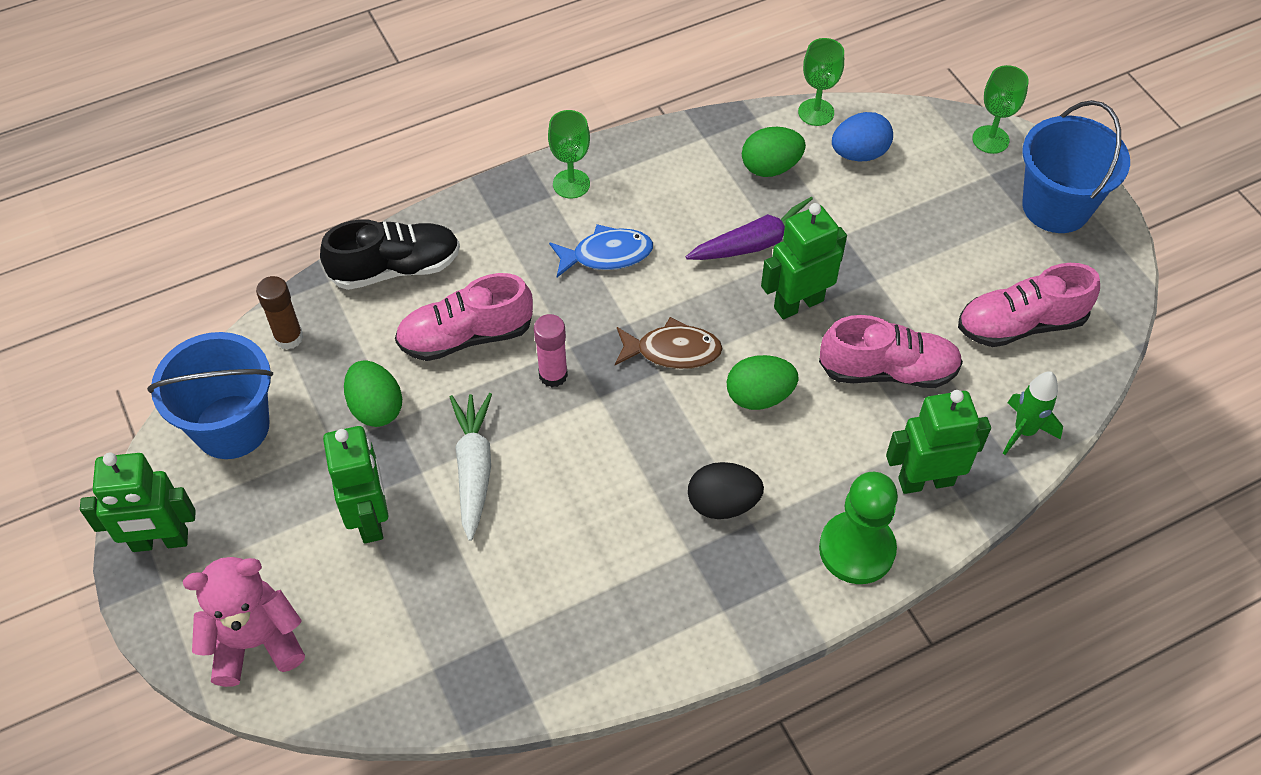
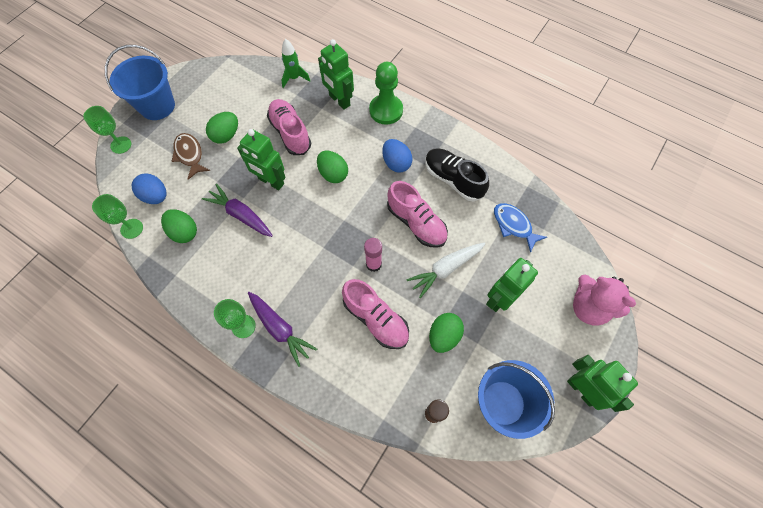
camera: 120 degrees left, 10 degrees up
(395, 268) = (353, 386): black shoe -> black shoe (453, 180)
(537, 221) = (280, 329): none -> purple carrot
(606, 255) = (285, 280): blue fish -> blue fish (514, 225)
(672, 351) = (329, 220): brown fish -> brown fish (190, 155)
(723, 504) = (396, 163): black egg -> blue egg
(934, 278) = (226, 135): none -> green egg
(1020, 324) = (237, 97): pink shoe -> pink shoe (416, 223)

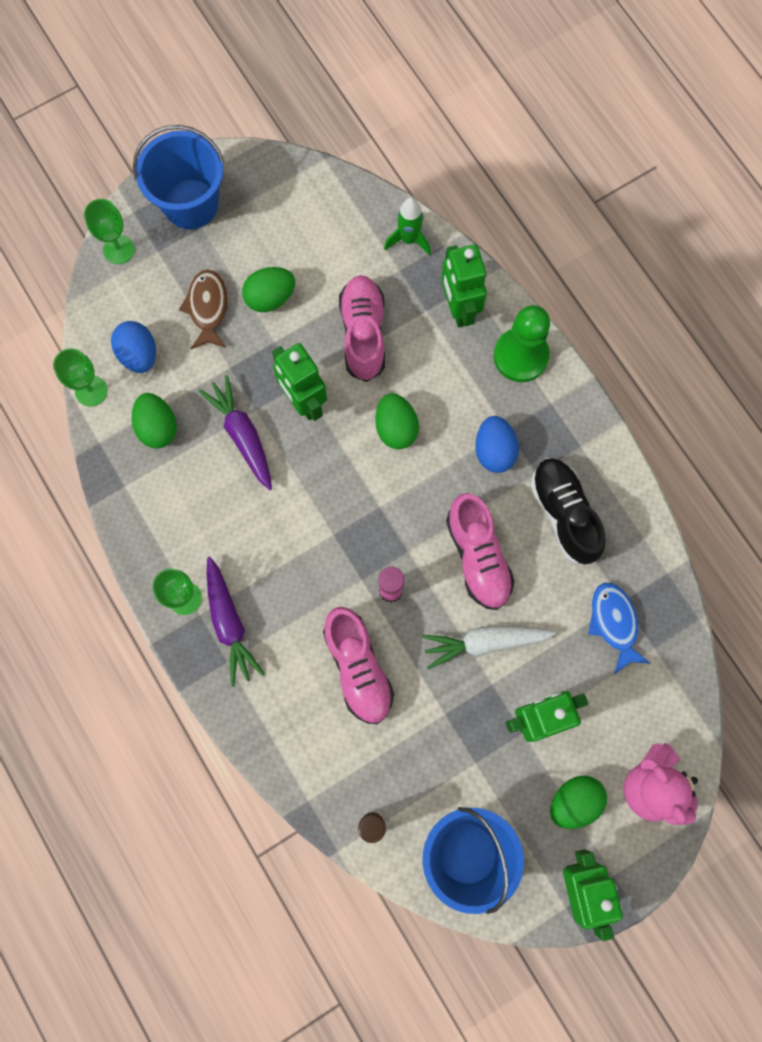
camera: 25 degrees right, 10 degrees up
(444, 336) = (436, 732): green egg -> green egg (574, 801)

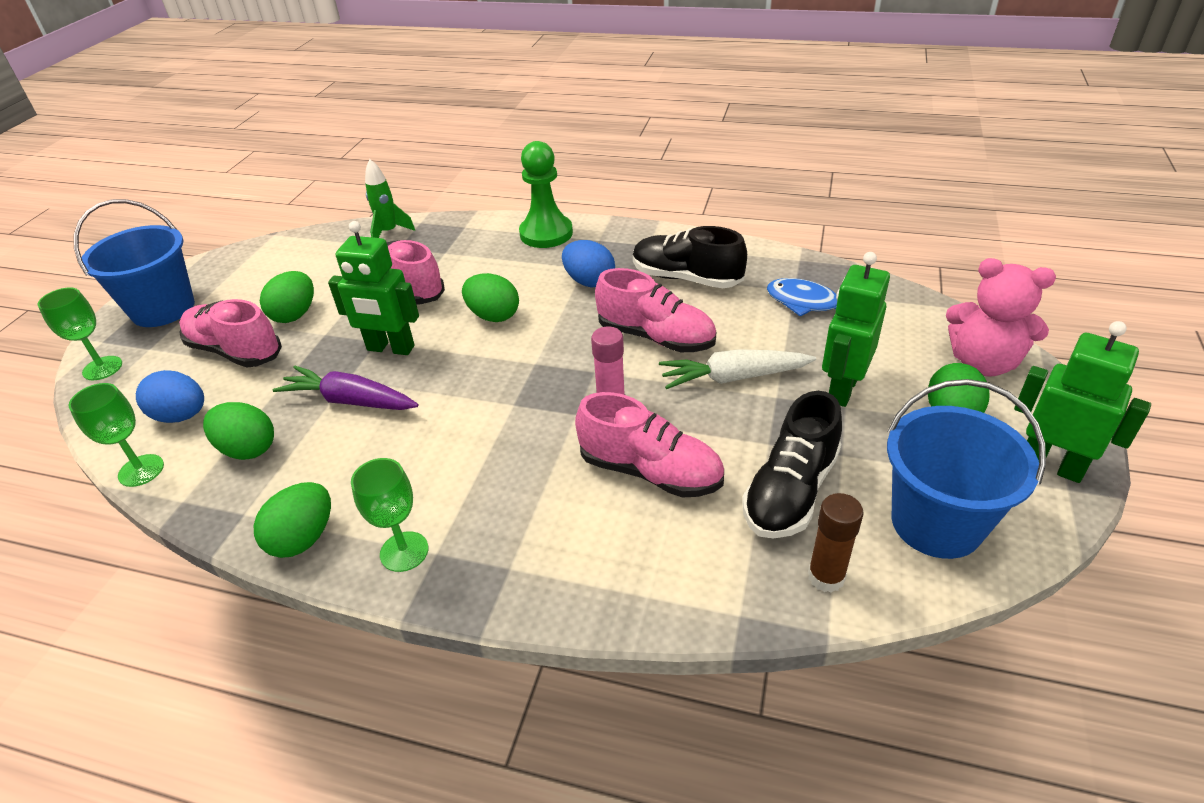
camera: 40 degrees left, 35 degrees down
(142, 537) = (303, 538): none -> green egg
(208, 308) = (235, 351): brown fish -> pink shoe
(229, 623) = (478, 535): purple carrot -> none
(417, 758) = (790, 491): none -> black shoe
(458, 308) = (469, 239): green robot -> none
(485, 642) = (733, 378): white carrot -> white carrot turned 45 degrees clockwise

